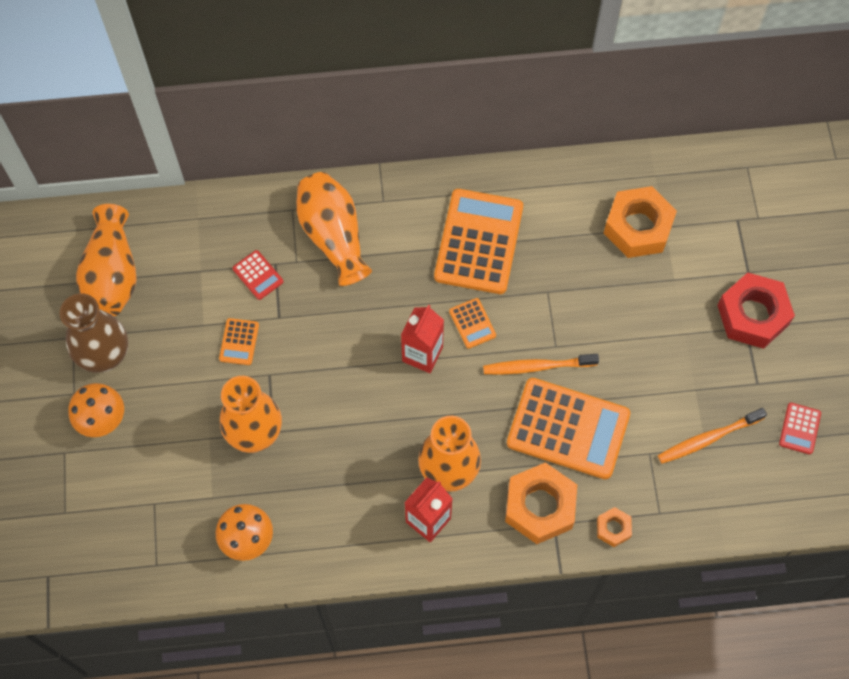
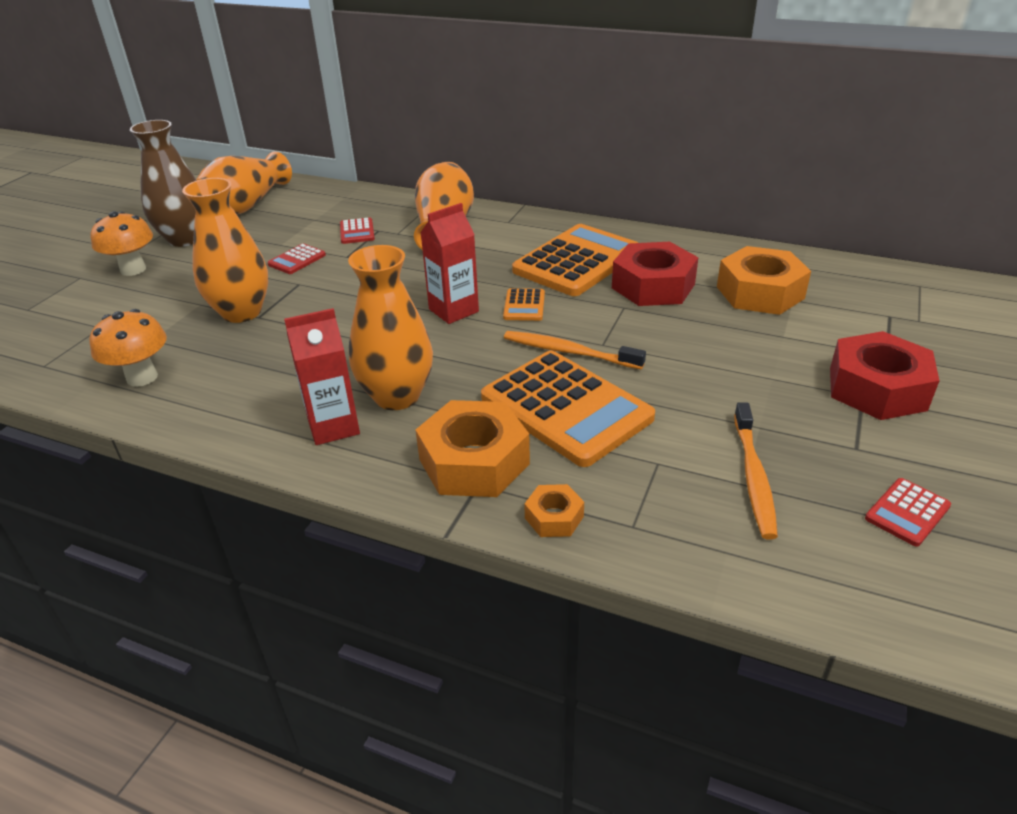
camera: 30 degrees right, 30 degrees down
(239, 342) = (297, 260): orange calculator -> red calculator
(555, 252) = (653, 286): none -> red nut
(708, 438) = (753, 476): orange toothbrush -> orange toothbrush turned 90 degrees counterclockwise

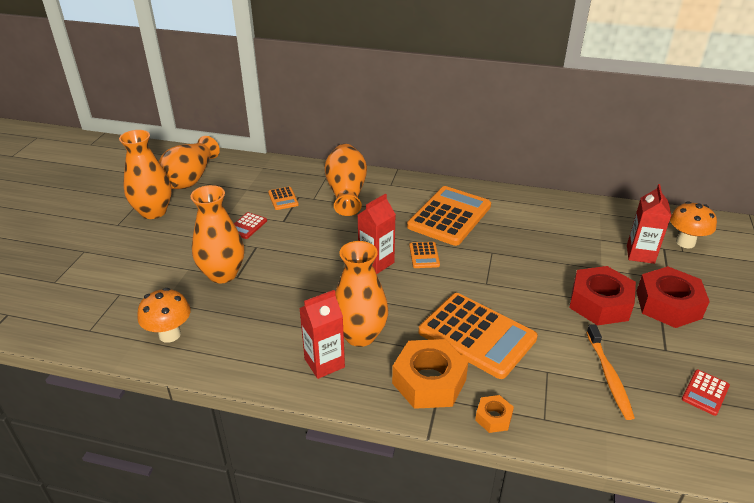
camera: 10 degrees left, 0 degrees up
(133, 270) = (124, 242): orange mushroom -> orange mushroom (685, 242)
(185, 239) = (153, 212): brown vase -> orange vase
(357, 232) = (283, 199): red calculator -> orange calculator
(569, 352) = (466, 291): orange toothbrush -> none
(653, 286) = (507, 234): red nut -> red nut (600, 303)
(760, 292) = (578, 235): orange nut -> none
(850, 321) = (640, 254): none -> red carton

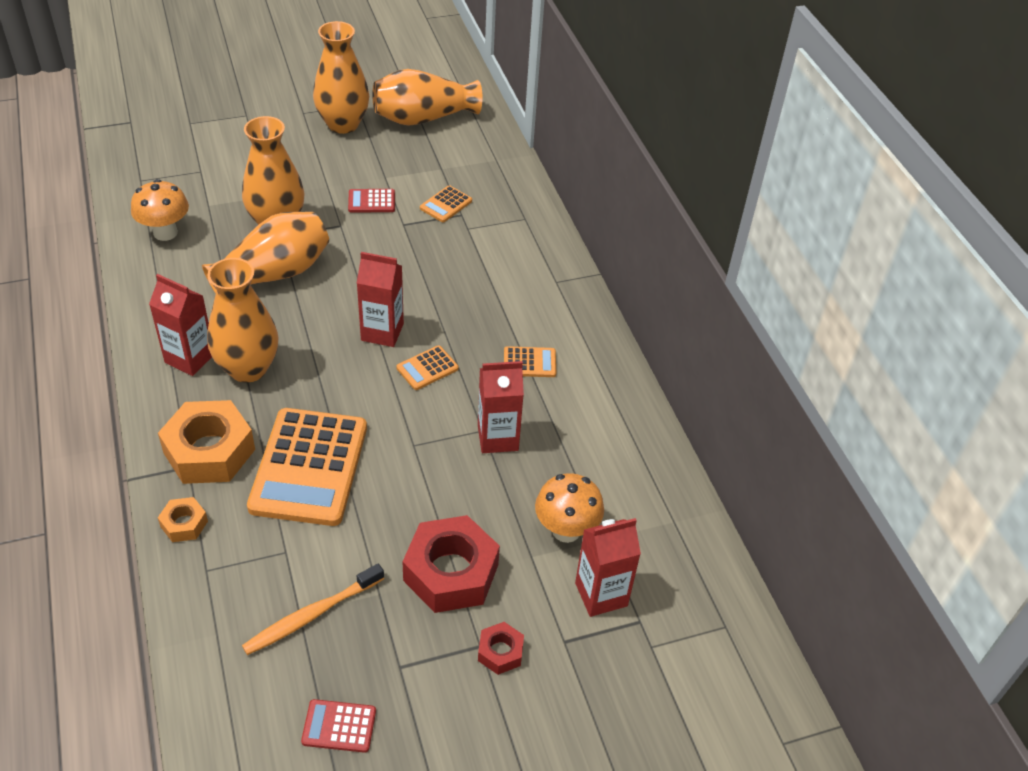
camera: 55 degrees right, 10 degrees up
(346, 192) = (504, 250): orange vase -> orange vase (274, 274)
(449, 216) = (529, 362): orange calculator -> orange calculator, size x0.44
(502, 249) = (498, 438): none -> red carton
(668, 305) = (500, 652): red nut -> red nut, size x0.49
(685, 242) = (677, 646): orange mushroom -> orange mushroom (566, 530)

